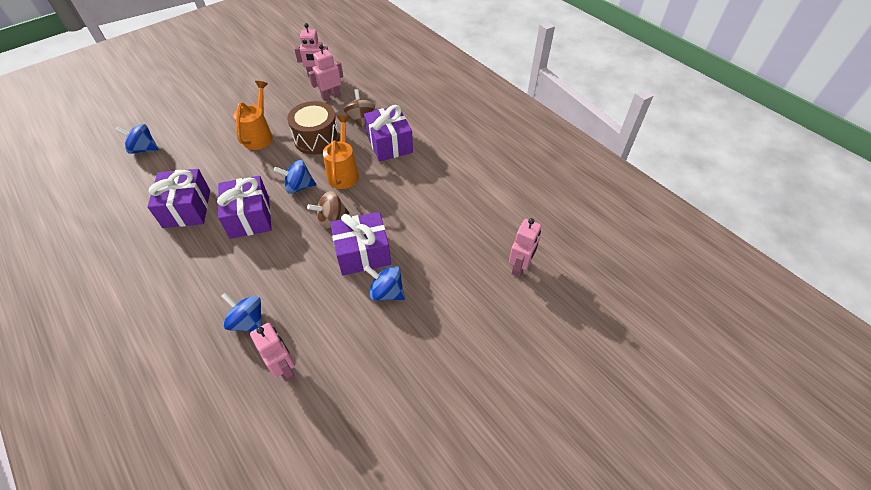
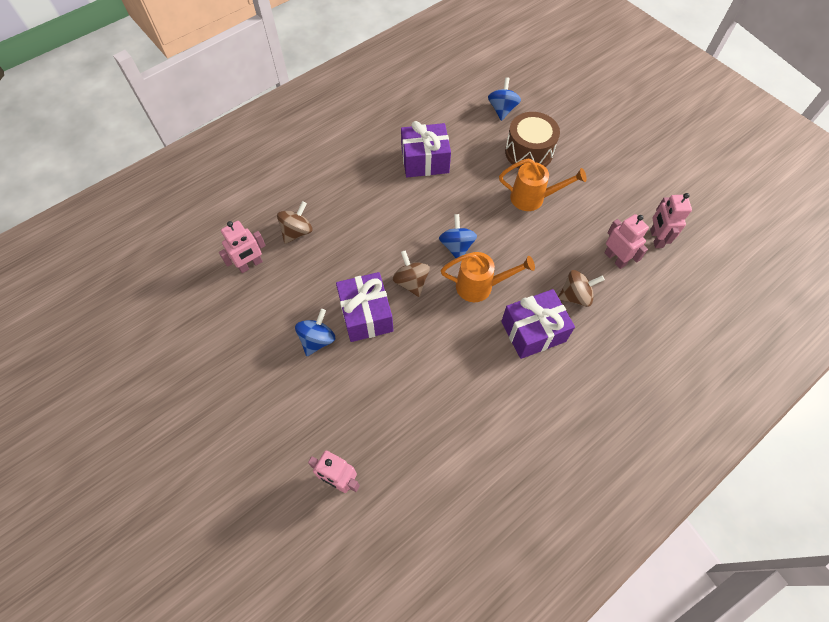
camera: 90 degrees right, 10 degrees up
(248, 321) = (297, 232): blue spinning top -> brown spinning top
(250, 217) = (414, 211): purple gift -> none
(317, 139) = (534, 253): brown drum -> brown drum (528, 152)

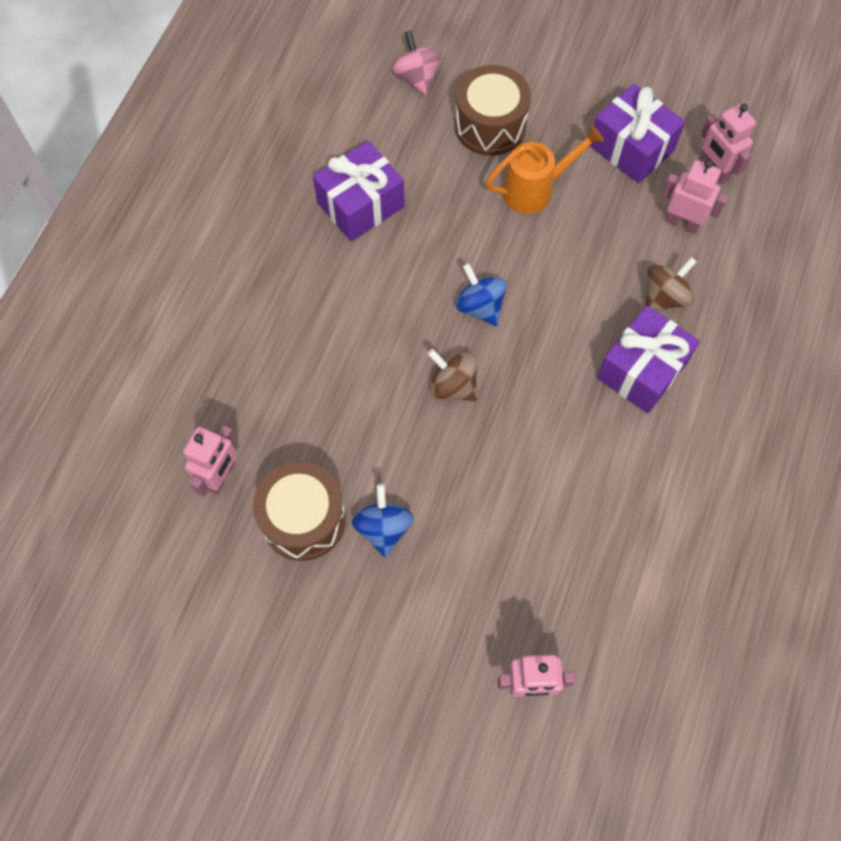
camera: 30 degrees left, 5 degrees up
(277, 311) = (303, 519): none -> brown drum
(297, 232) = (253, 396): brown spinning top -> none
(366, 315) = (424, 461): purple gift -> purple gift (631, 148)
(480, 286) = (542, 345): orange watering can -> none
(502, 109) = (417, 78): blue spinning top -> pink spinning top

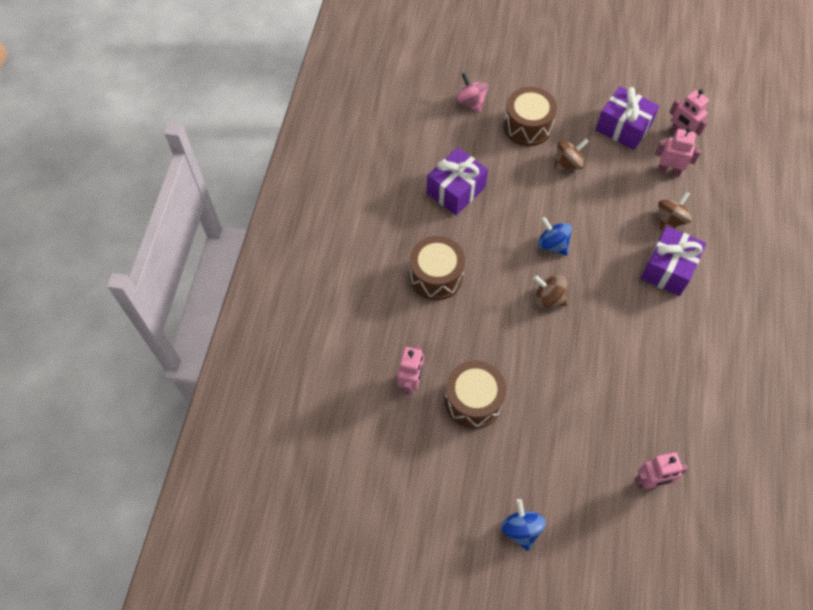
camera: 10 degrees left, 5 degrees down
(298, 327) = (436, 276): none -> brown drum
(383, 528) = (528, 398): blue spinning top -> blue spinning top (521, 529)
(534, 190) = (568, 164): orange watering can -> brown spinning top

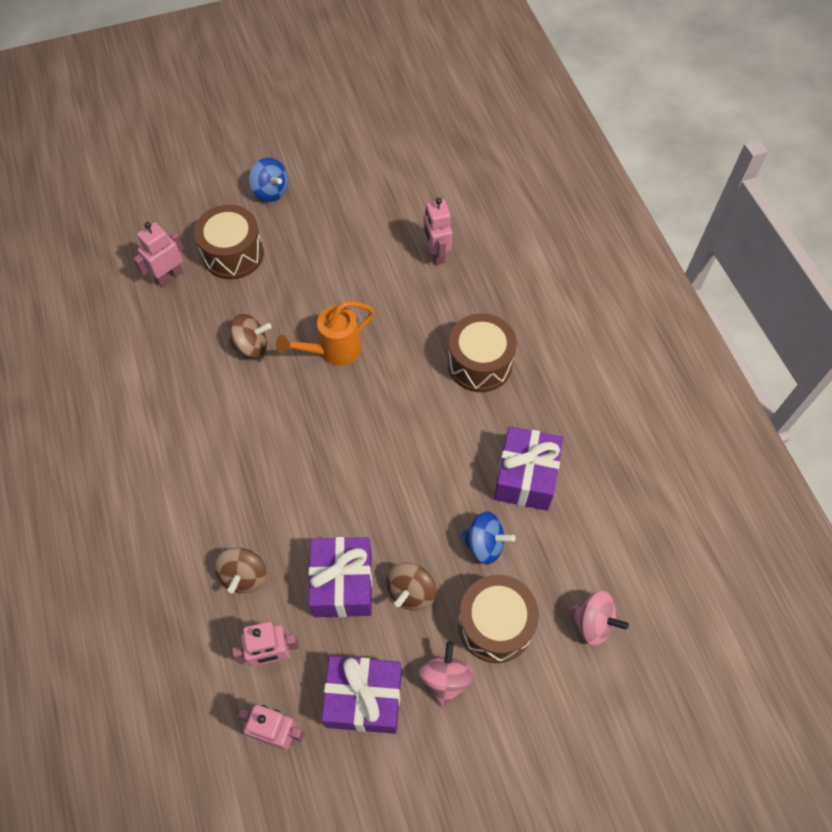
camera: 150 degrees right, 0 degrees up
(473, 401) = (368, 266): brown drum -> brown drum (233, 254)
(539, 341) = (333, 350): none -> orange watering can
(548, 298) = (346, 400): brown spinning top -> brown spinning top (251, 346)
(552, 244) = (374, 466): blue spinning top -> blue spinning top (484, 544)
(571, 116) = (445, 679): none -> pink spinning top
(668, 269) = (224, 505): purple gift -> purple gift (343, 584)

